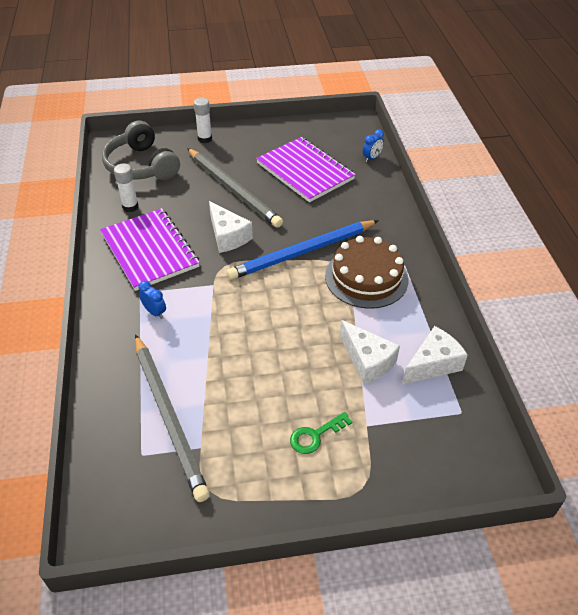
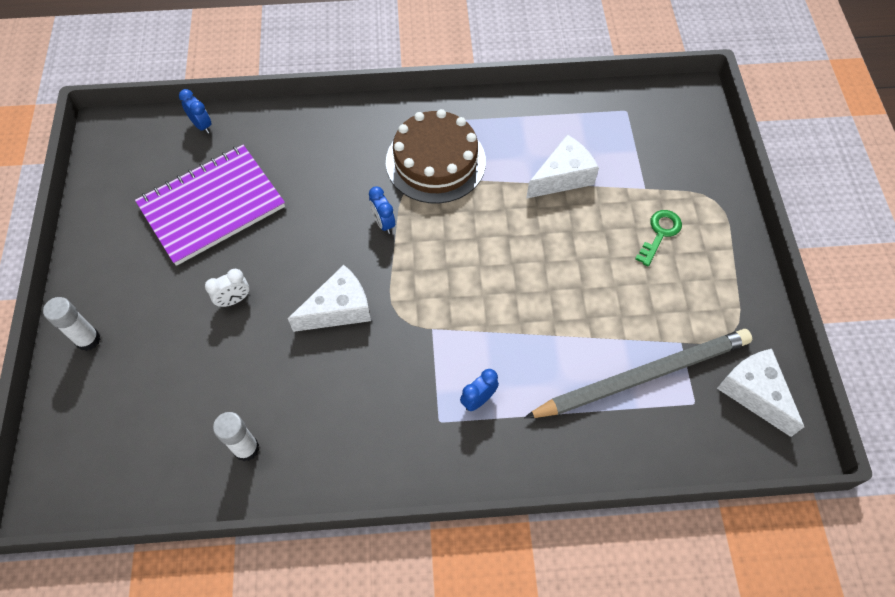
camera: 85 degrees left, 15 degrees up
(141, 166) = (138, 438): grey headphones -> none
(150, 250) = (354, 413): purple notebook -> none
(233, 189) = (234, 300): grey pencil -> white clock
(302, 252) = (383, 223): blue pencil -> blue clock
(315, 435) = (660, 233): green key -> green key turned 120 degrees counterclockwise
(432, 364) = (567, 122): white cheese -> white cheese (754, 393)

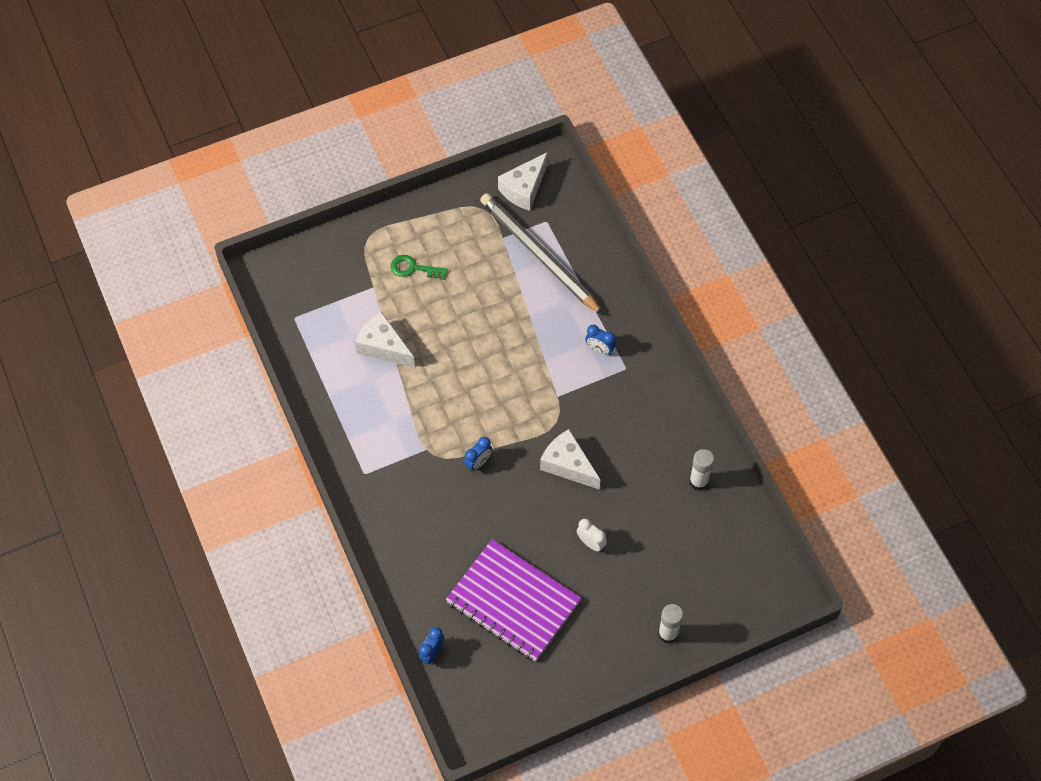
camera: 110 degrees left, 0 degrees up
(435, 161) = (402, 445): brown cake -> none

